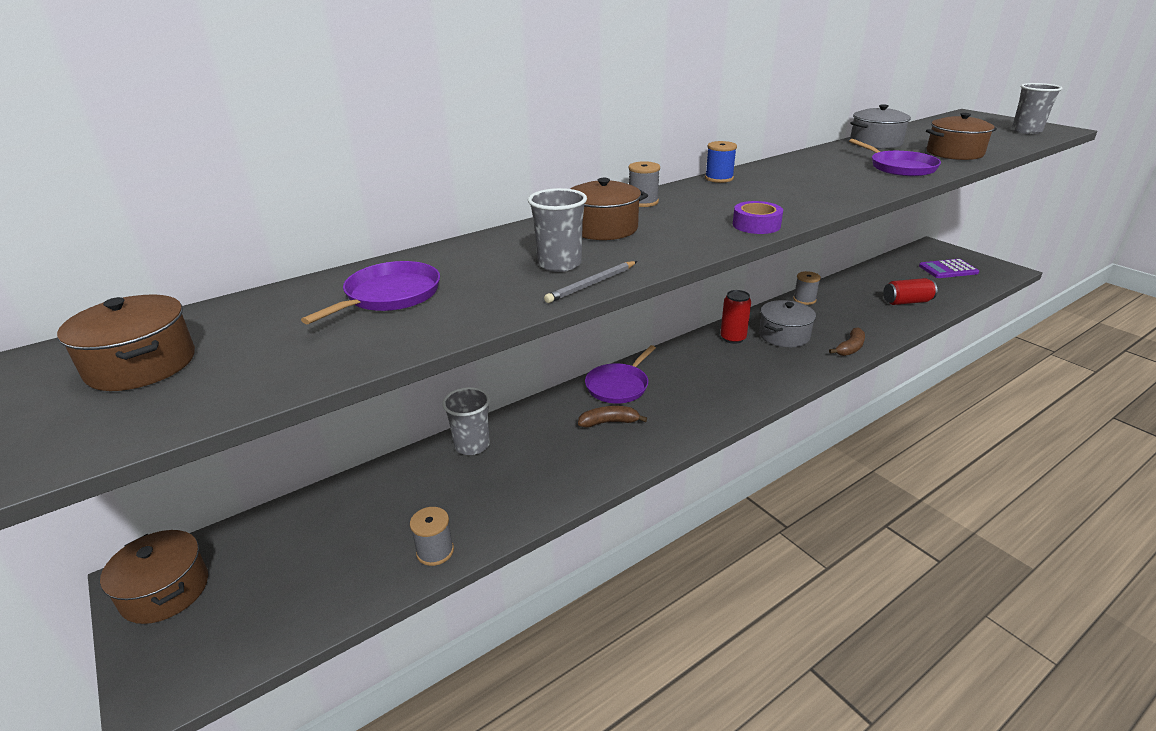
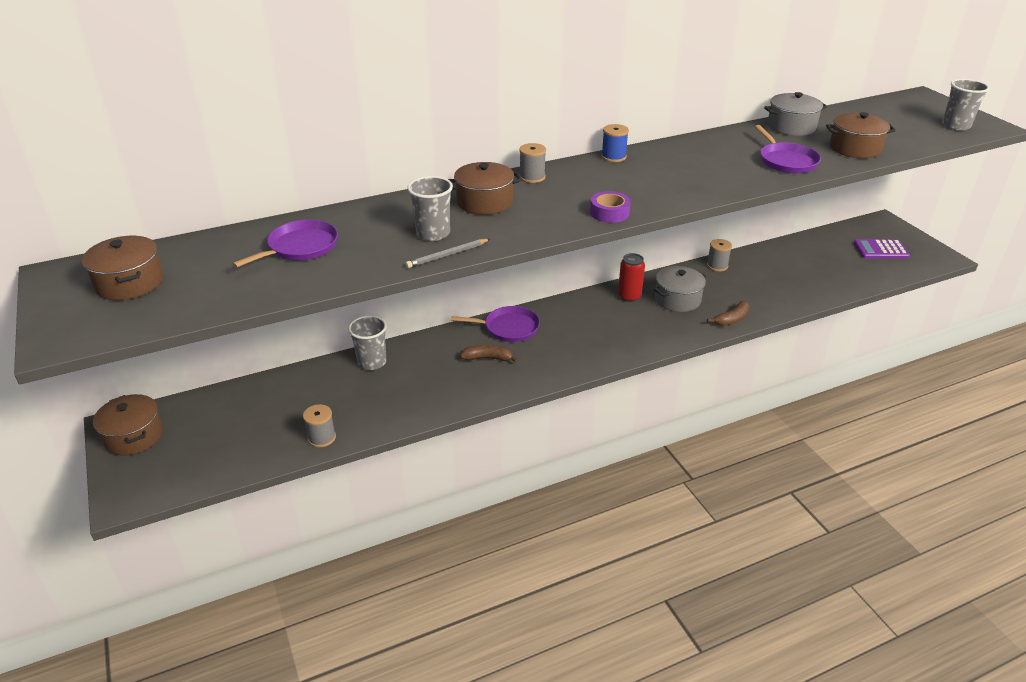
camera: 10 degrees right, 5 degrees up
(618, 386) = (508, 328): purple pan -> purple pan turned 135 degrees counterclockwise
(907, 302) = (815, 280): red can -> none

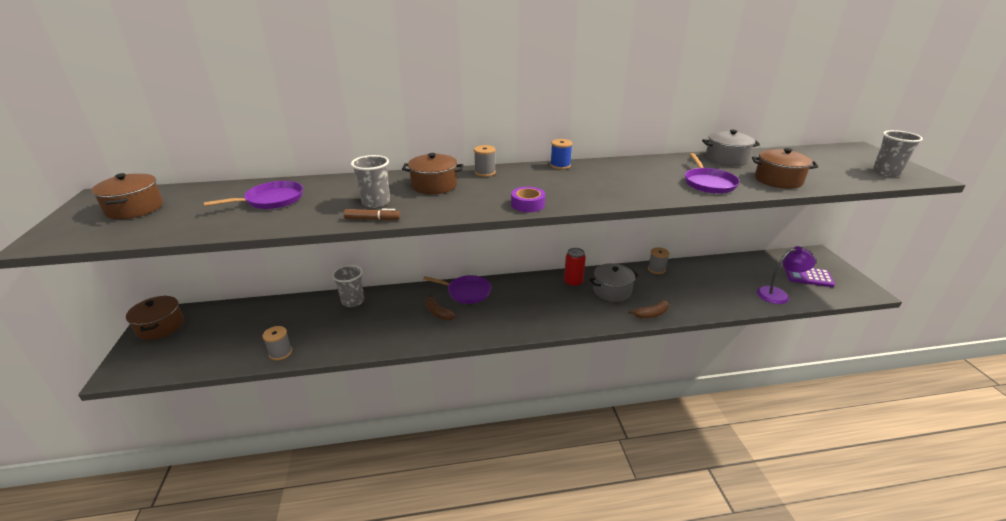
camera: 15 degrees right, 5 degrees down
(447, 255) = (372, 219): grey pencil -> brown marker
(488, 358) = (438, 313): brown banana -> brown banana turned 150 degrees counterclockwise
(856, 275) = (778, 294): none -> purple lamp

